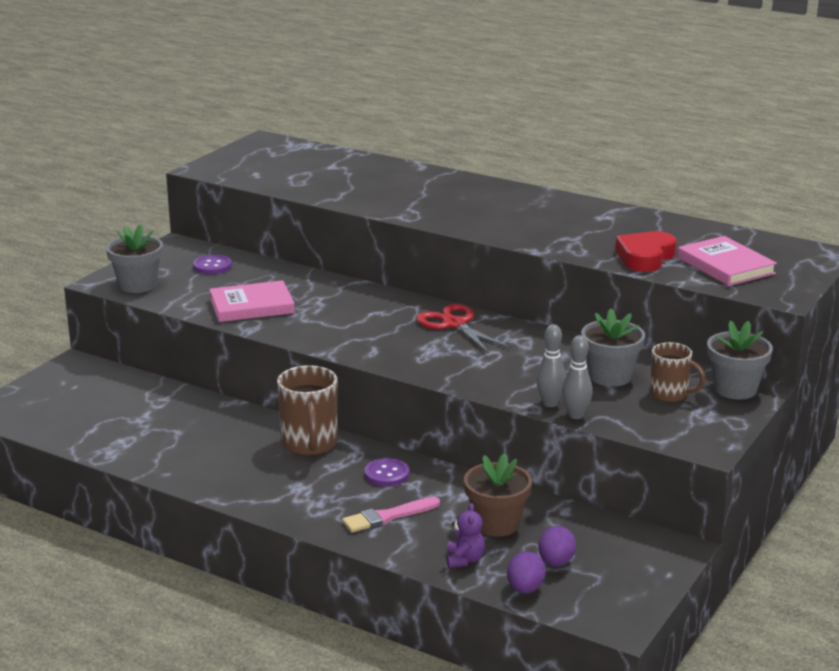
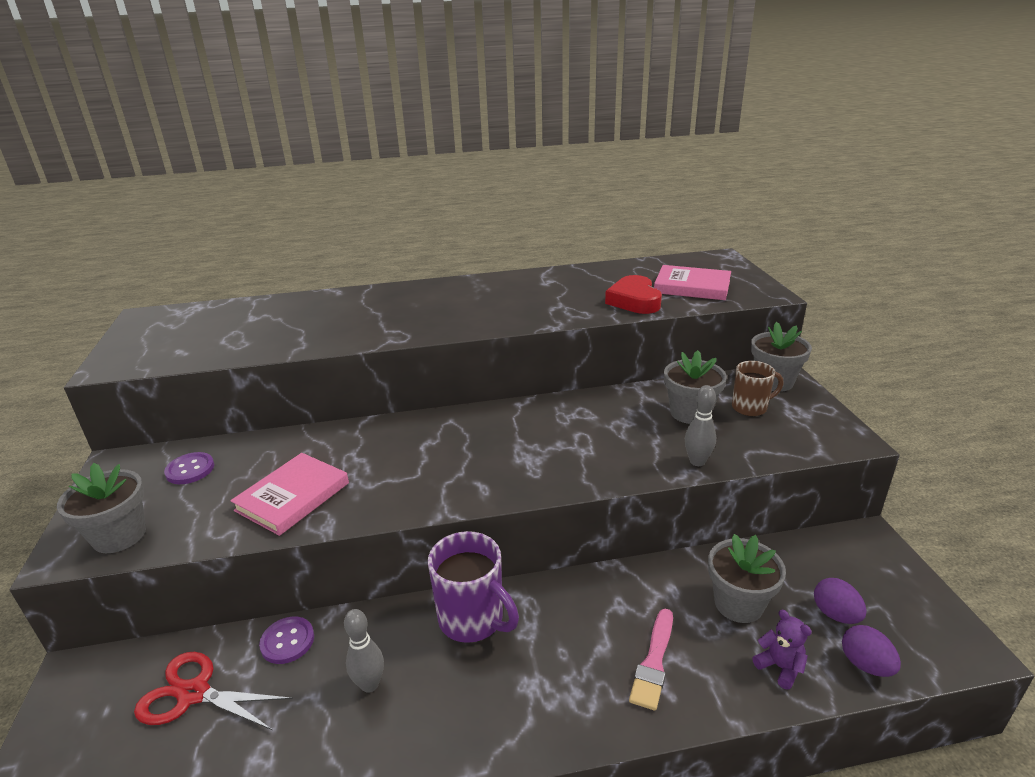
camera: 40 degrees left, 5 degrees up
(309, 444) = (473, 619): brown mug -> purple mug
(386, 474) = (583, 608): purple button -> purple button (287, 641)
(454, 324) = (508, 423): red scissors -> red scissors (194, 693)
(496, 524) = (738, 603): brown flower pot -> grey flower pot
(576, 415) = (732, 462): grey bowling pin -> grey bowling pin (369, 684)

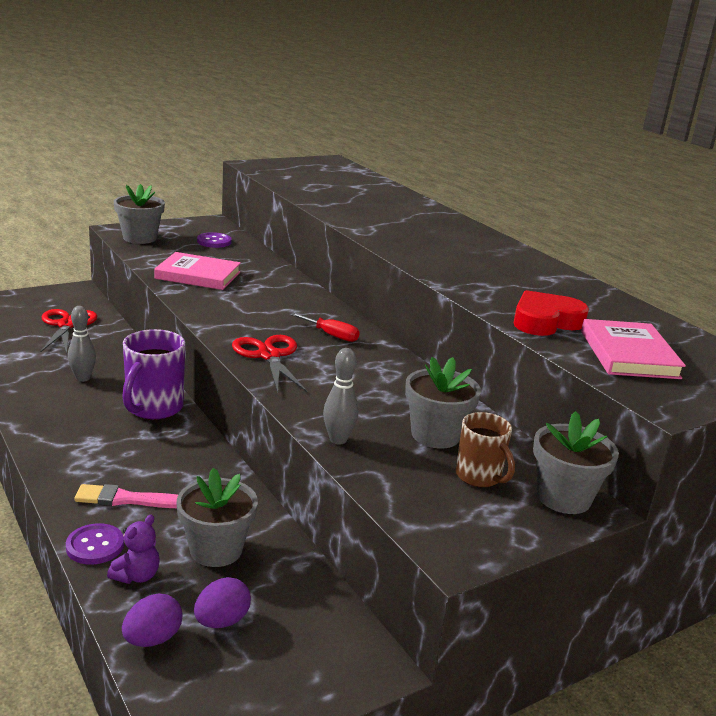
camera: 65 degrees right, 5 degrees down
(287, 641) = (114, 343): purple button -> purple button (95, 546)
(496, 429) = (331, 335): none -> red screwdriver
(530, 474) = (269, 356): none -> red scissors

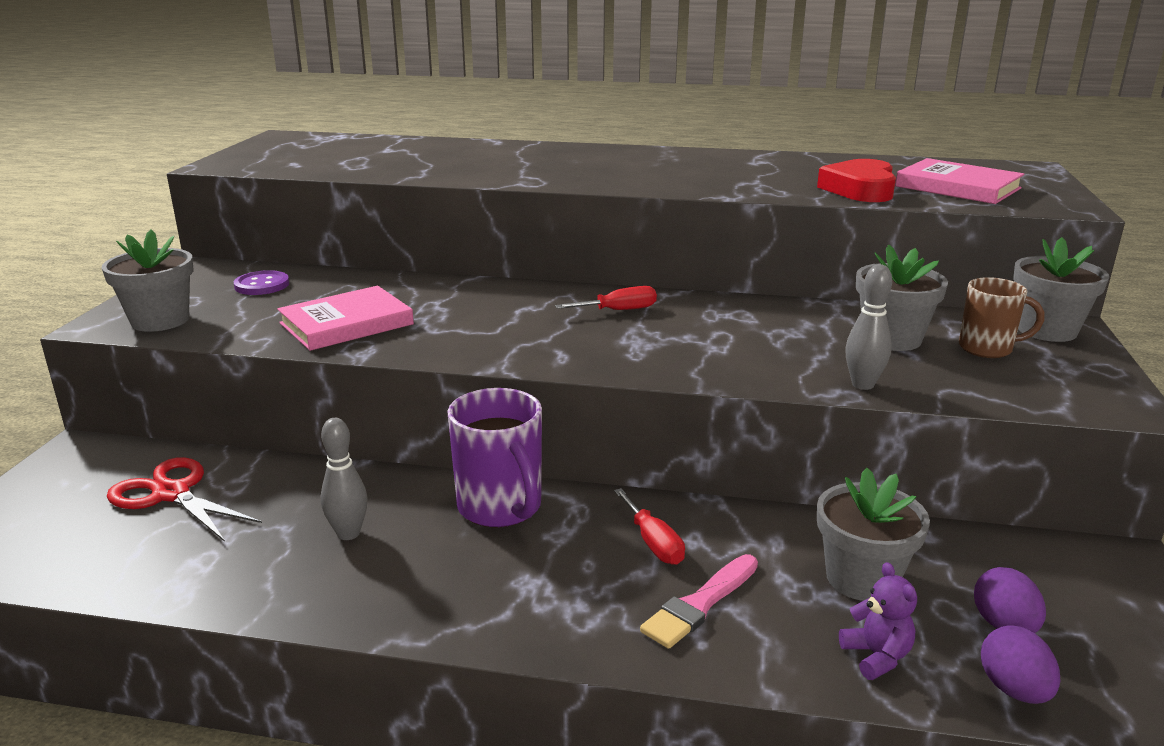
camera: 45 degrees left, 0 degrees up
(95, 546) = (786, 668): purple button -> none
(173, 465) = (653, 543): none -> red screwdriver
(269, 356) = (628, 355): red scissors -> none

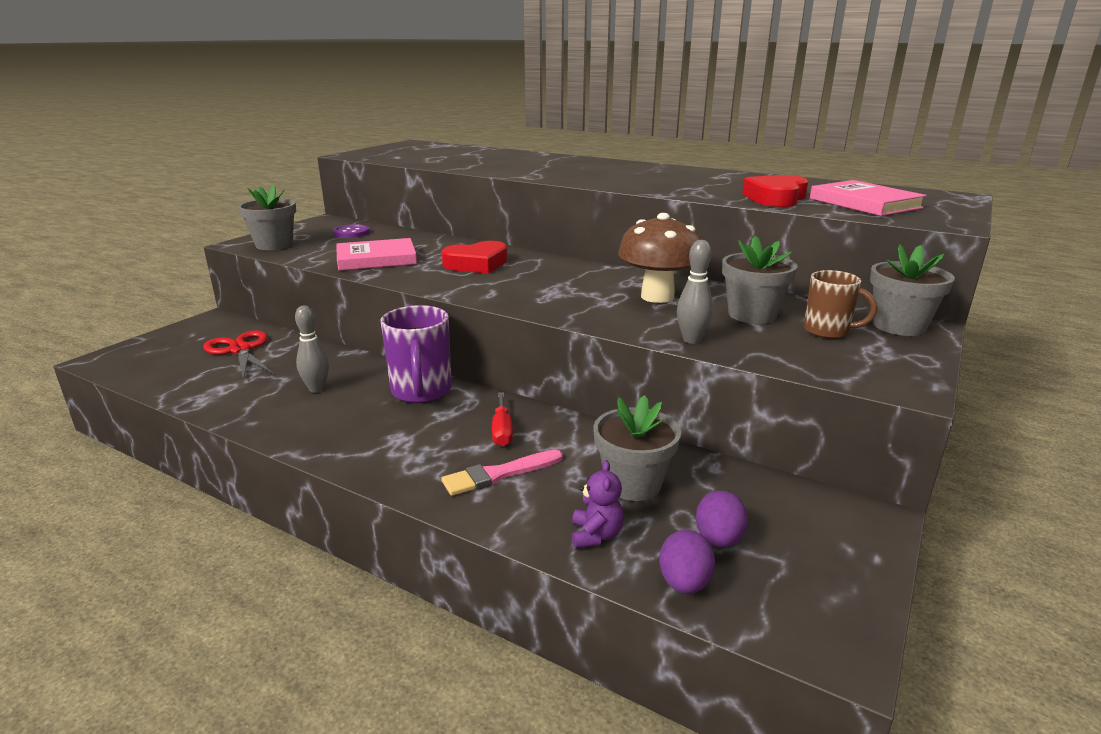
camera: 20 degrees right, 0 degrees up
(496, 313) = (477, 264): none -> red heart
(618, 310) = (562, 272): red screwdriver -> none
(766, 330) = (657, 296): none -> brown mushroom

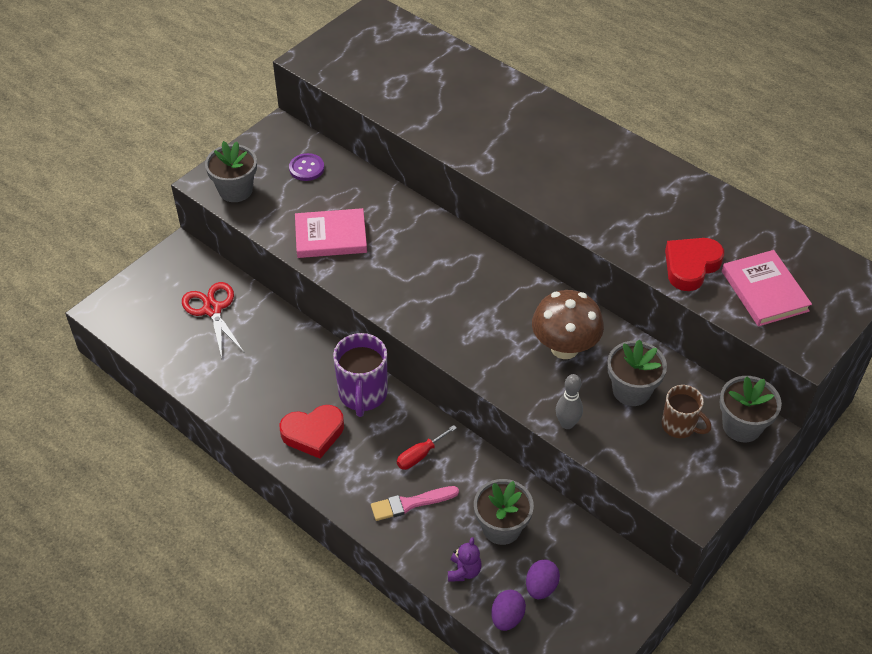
camera: 10 degrees right, 25 degrees up
(317, 389) = (280, 379): grey bowling pin -> none
(477, 264) = (421, 260): red heart -> red heart (313, 433)
(502, 431) = (420, 455): red screwdriver -> red screwdriver turned 45 degrees clockwise

